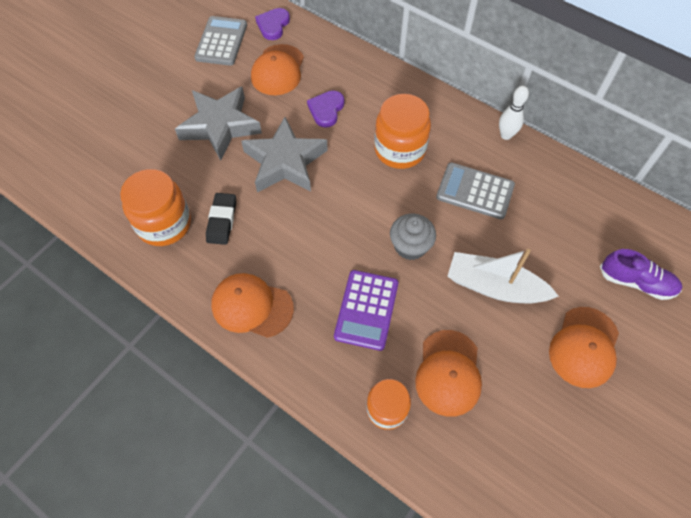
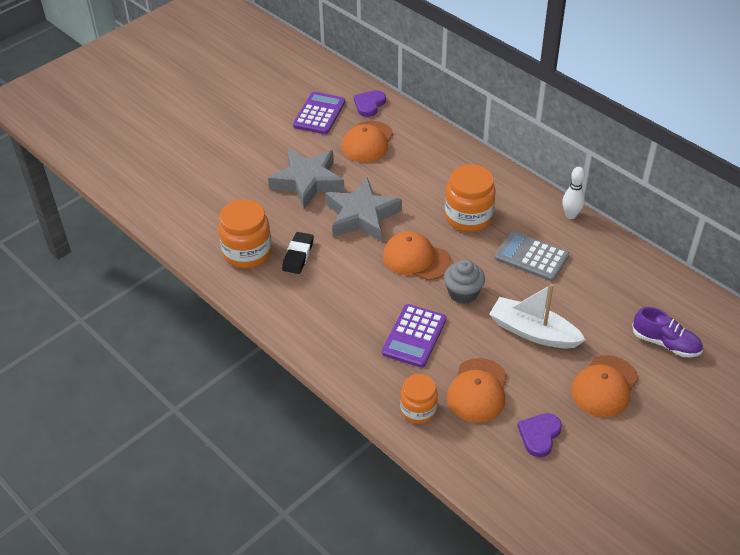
camera: 10 degrees right, 15 degrees down
(221, 41) = (319, 114): grey calculator -> purple calculator
(252, 306) = (314, 322): orange cap -> orange cap (416, 259)
(326, 110) = (406, 178): purple heart -> purple heart (539, 435)

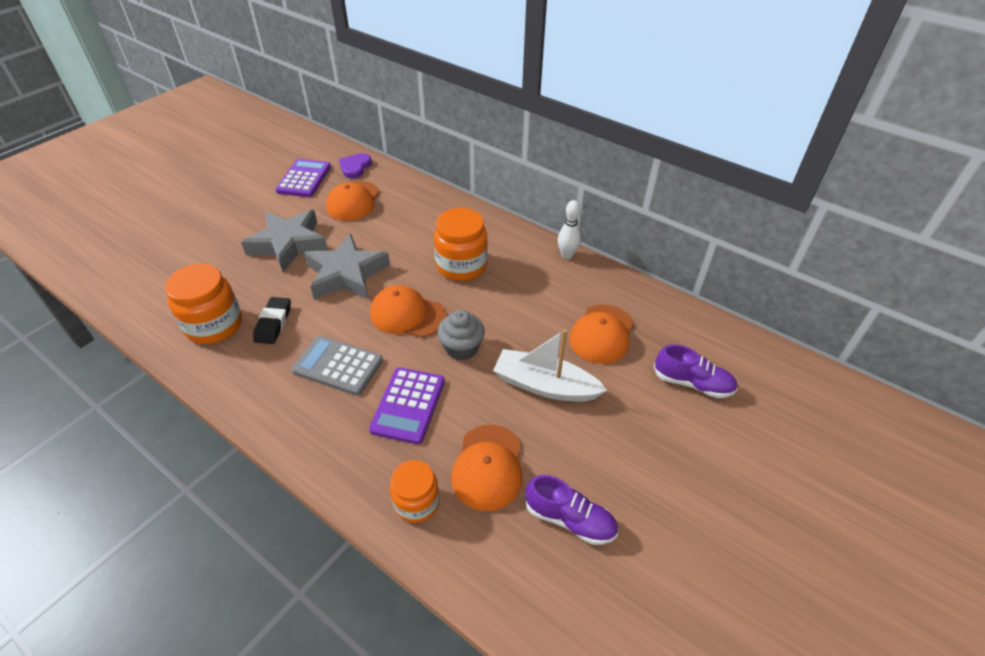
camera: 10 degrees left, 0 degrees up
(531, 257) = (532, 301): grey calculator -> grey calculator (338, 366)
(539, 435) = (569, 519): purple heart -> purple shoe
(604, 386) = (636, 444): orange cap -> orange cap (602, 334)

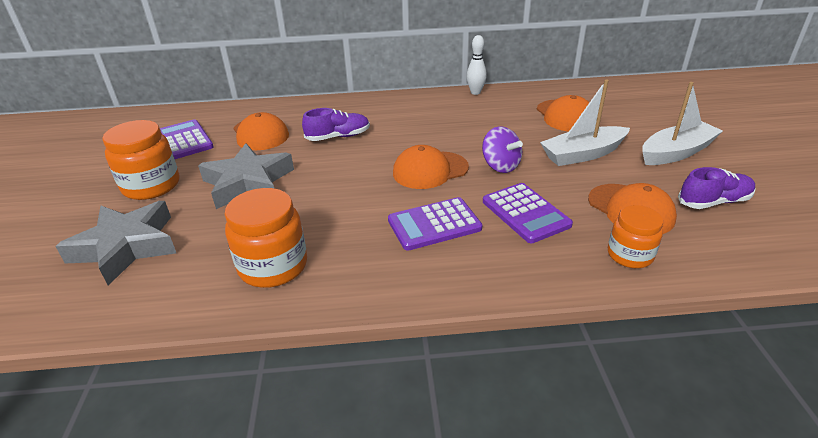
camera: 40 degrees left, 10 degrees down
(273, 323) = (330, 233): black eraser -> none
(338, 366) = (434, 225): grey calculator -> purple calculator
(346, 274) = (337, 174): grey star -> grey star (126, 247)
(355, 167) = (223, 115): purple heart -> none
(461, 266) = (418, 128): orange jar -> orange jar (151, 186)
(461, 348) = (500, 166): grey cupcake -> purple spinning top
(633, 447) = (676, 152): none -> white boat
(692, 383) = (647, 111): purple shoe -> purple shoe (338, 137)

